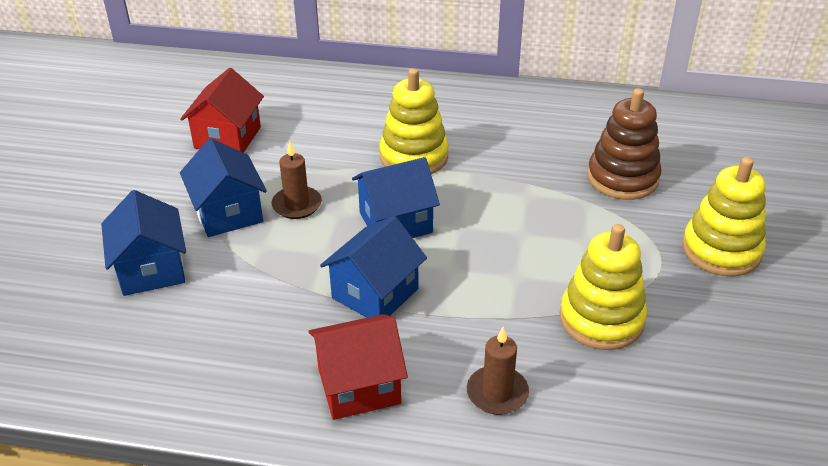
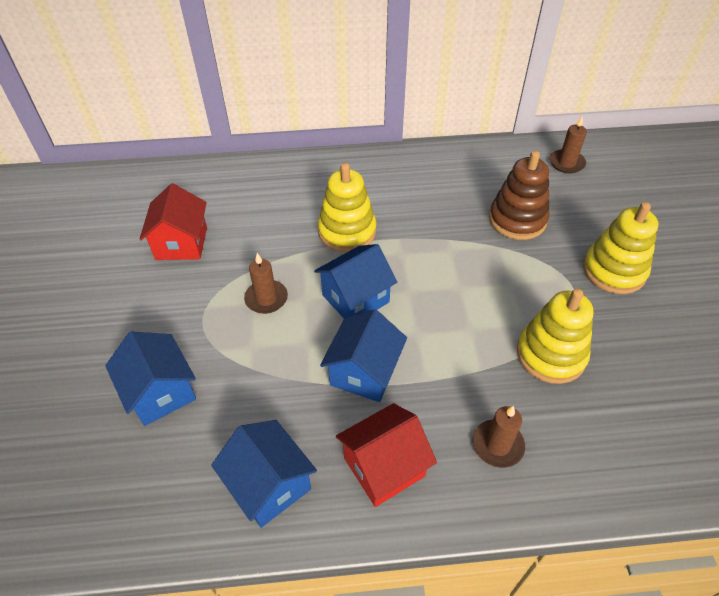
camera: 15 degrees left, 10 degrees up
(228, 213) = (209, 319): blue house -> blue house (269, 485)
(713, 130) = (566, 163): none -> brown candle

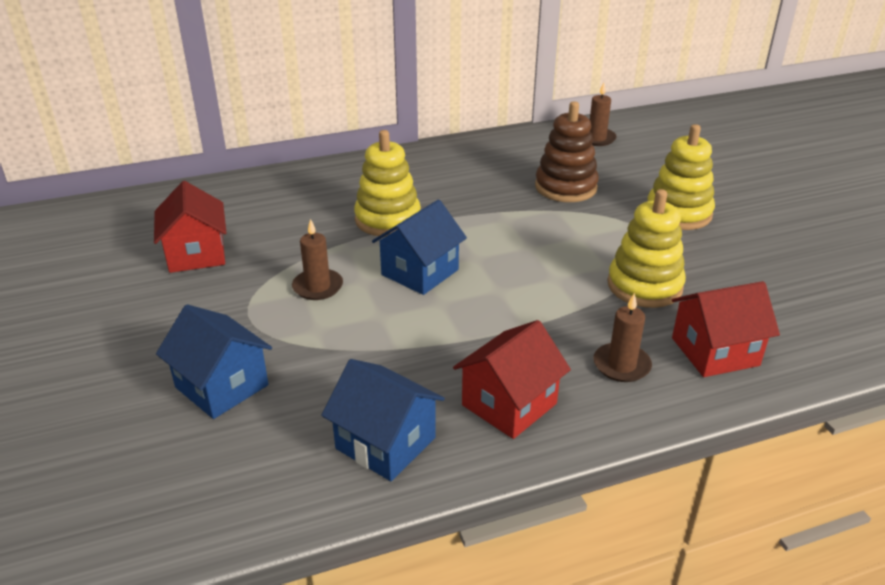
camera: 15 degrees left, 15 degrees down
(364, 372) = (454, 330): blue house -> none
(590, 448) = (715, 351): none -> red house

